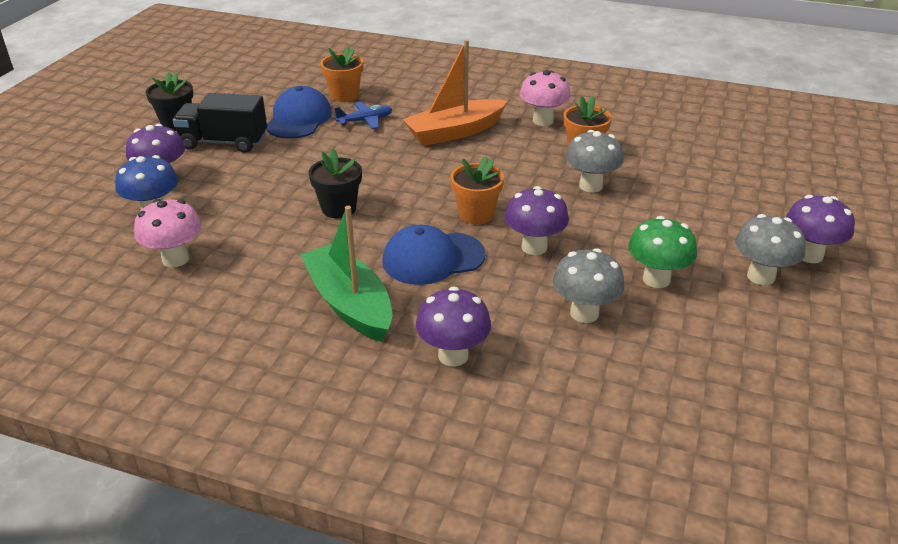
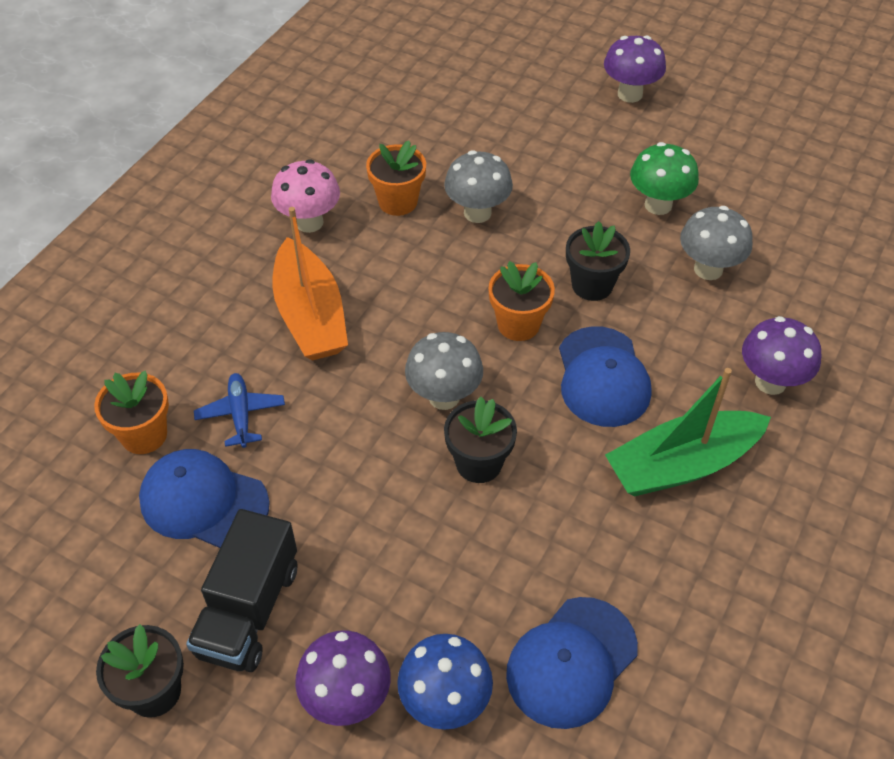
camera: 80 degrees left, 15 degrees up
(175, 259) = (571, 662): pink mushroom -> blue cap
(534, 247) = (592, 285): purple mushroom -> black flower pot
(761, 276) = (660, 135): grey mushroom -> grey mushroom (444, 397)

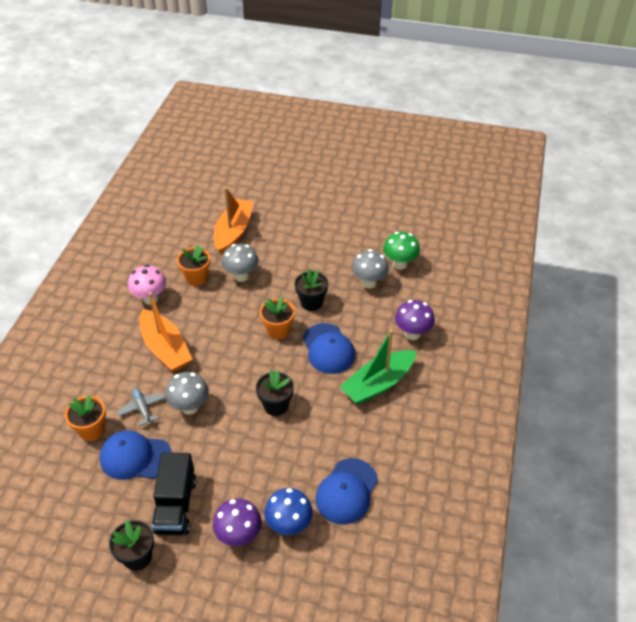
camera: 15 degrees left, 5 degrees down
(241, 414) = (142, 408): blue plane -> grey plane
(444, 397) = (249, 376): grey mushroom -> grey mushroom (190, 407)
(484, 133) = (233, 232): none -> orange boat
(630, 94) = (306, 197): purple mushroom -> none
(658, 205) = (335, 254): green mushroom -> green mushroom (399, 264)

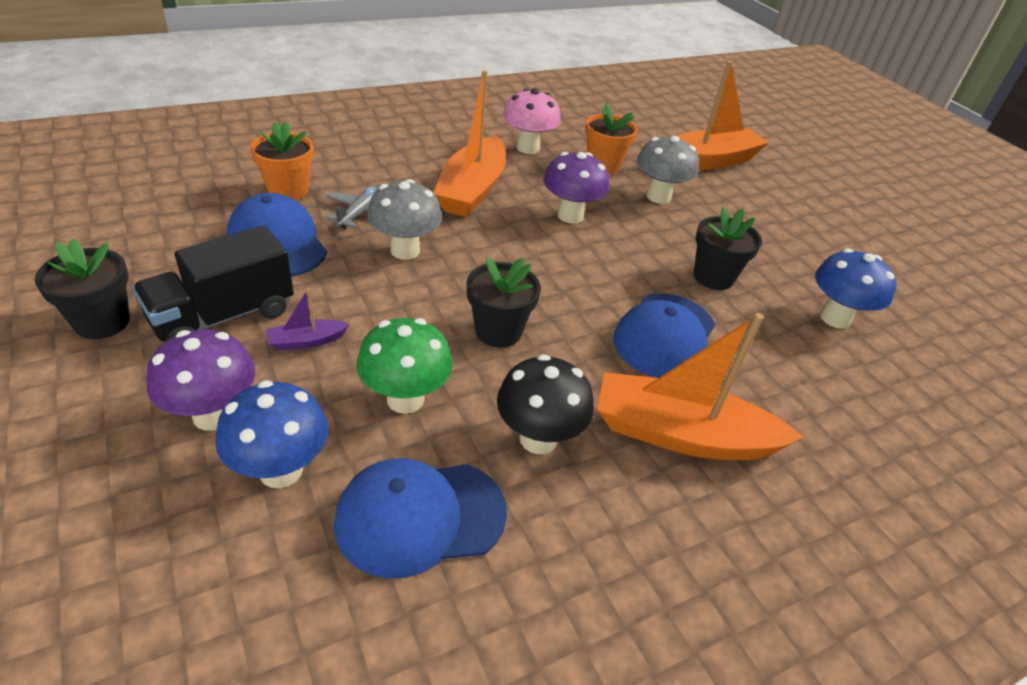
camera: 45 degrees right, 5 degrees down
(221, 481) = (306, 341): none -> purple boat
(278, 331) = (624, 269): orange flower pot -> none
(343, 431) = (538, 439): none -> black mushroom
(369, 283) = (835, 318): grey mushroom -> blue mushroom
(378, 384) = (681, 435): green boat -> orange boat
(399, 264) = (920, 335): green mushroom -> green mushroom (405, 399)
(412, 334) = (832, 425): purple mushroom -> purple mushroom (570, 216)

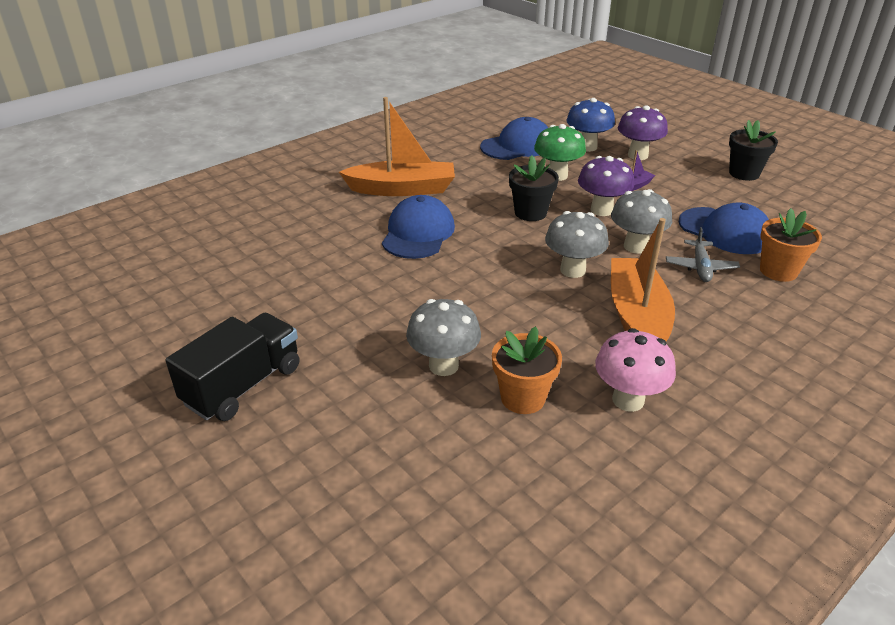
camera: 170 degrees right, 5 degrees down
(223, 316) = (691, 187): black truck -> black truck (243, 385)
(499, 242) = (572, 270): none -> grey mushroom
(538, 439) = (479, 174): black mushroom -> none
(570, 216) = (527, 313): purple mushroom -> purple mushroom (601, 210)
(708, 161) = (381, 458): orange boat -> none
(713, 277) = (380, 285): black flower pot -> none
(835, 318) = (277, 274): blue mushroom -> none

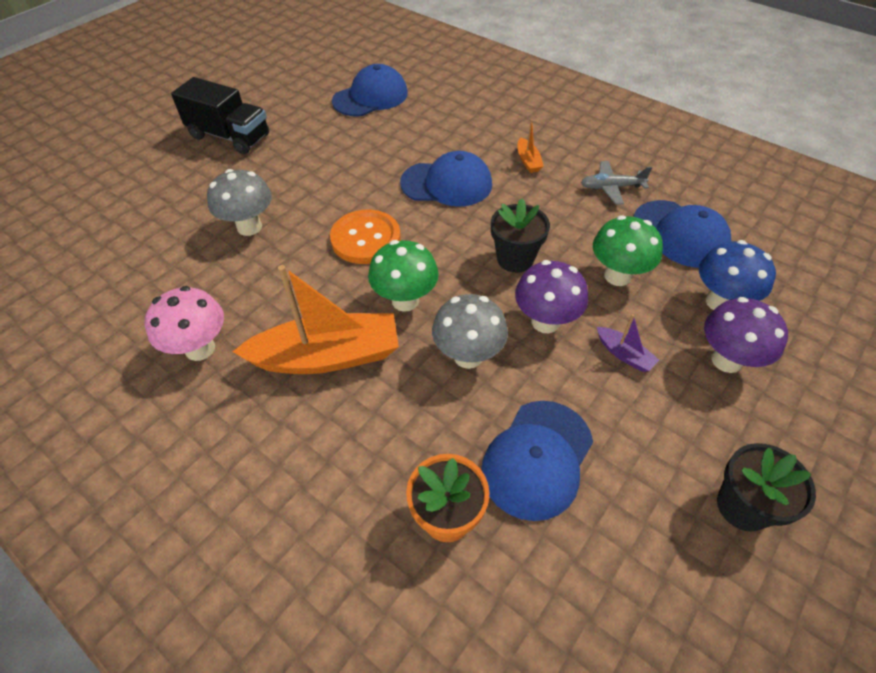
camera: 80 degrees right, 15 degrees up
(230, 265) = (370, 97): none -> blue cap
(402, 189) = (528, 161): orange boat -> orange boat, size x0.43
(485, 286) = (366, 239): none -> orange button
(523, 398) = (207, 277): orange flower pot -> none
(572, 270) = (405, 300): grey mushroom -> green mushroom
(700, 267) = (436, 422): grey plane -> grey plane (611, 187)

